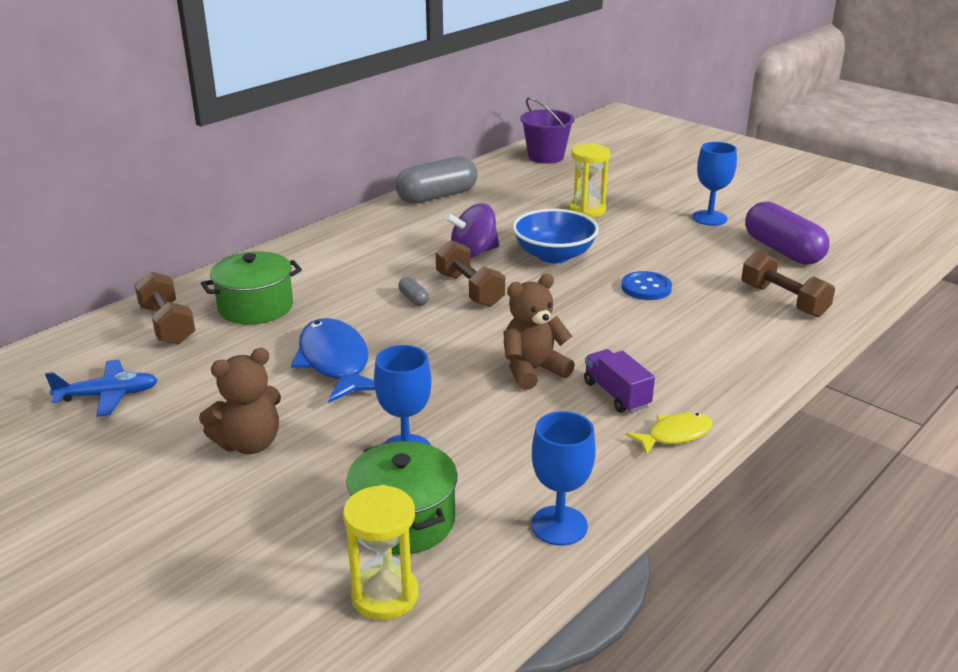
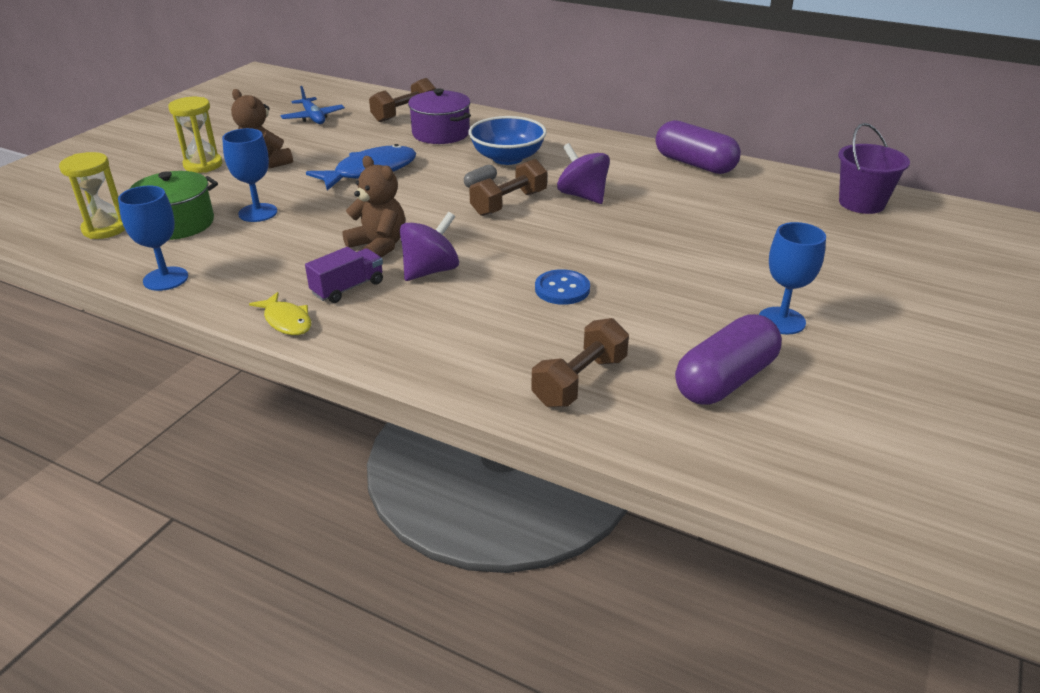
camera: 75 degrees right, 5 degrees up
(256, 307) = (441, 133): green pot -> purple pot
(437, 196) = (694, 164): grey capsule -> purple capsule
(554, 255) = (604, 234): blue bowl -> blue bowl (507, 158)
(587, 210) = (731, 241): yellow hourglass -> yellow hourglass (203, 165)
(595, 345) = (430, 271): none -> purple spinning top

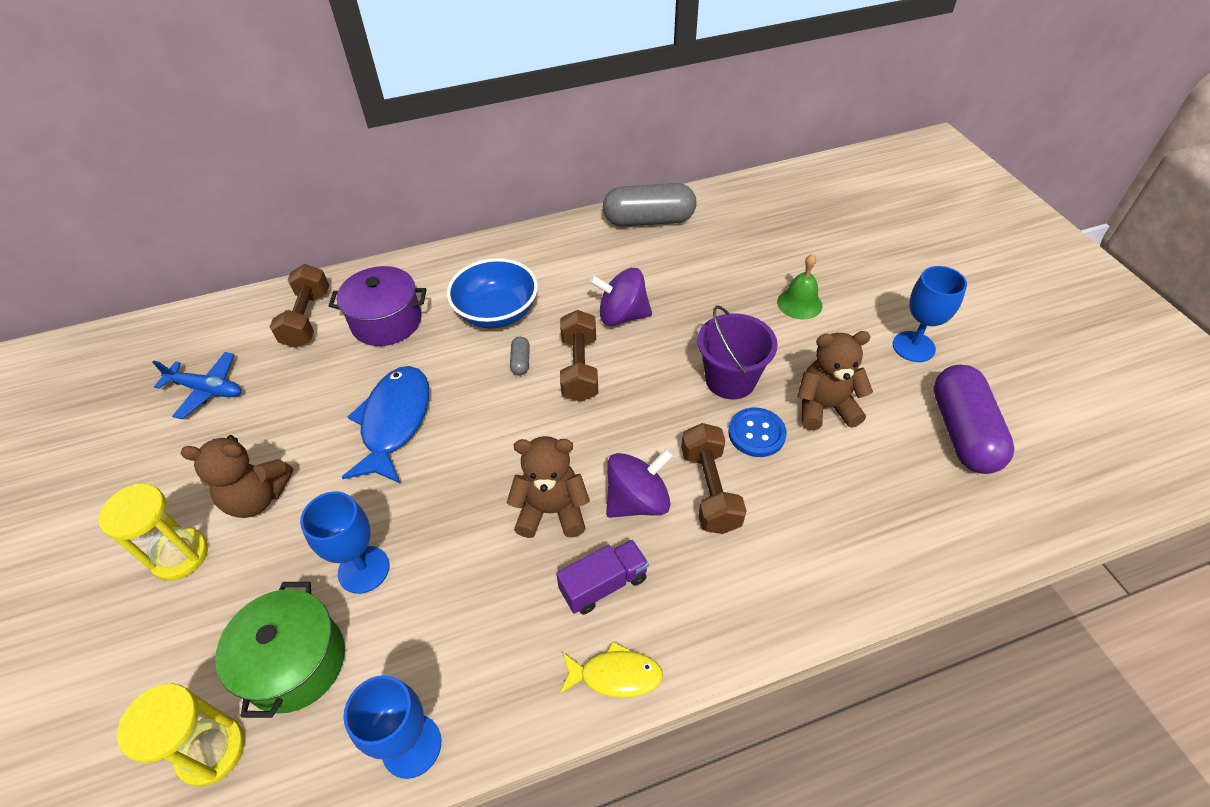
camera: 45 degrees left, 15 degrees up
(348, 288) = (603, 584): purple truck -> purple truck turned 60 degrees clockwise
(430, 271) = (637, 501): purple spinning top -> purple spinning top turned 60 degrees clockwise
(580, 381) = (898, 517): brown dumbbell -> brown dumbbell (709, 489)
(637, 306) = (825, 407): none -> brown teddy bear
(694, 164) = (649, 220): purple capsule -> grey capsule
(729, 253) = (799, 303): none -> green bell
(861, 203) = (801, 191): purple bucket -> purple bucket (730, 380)

